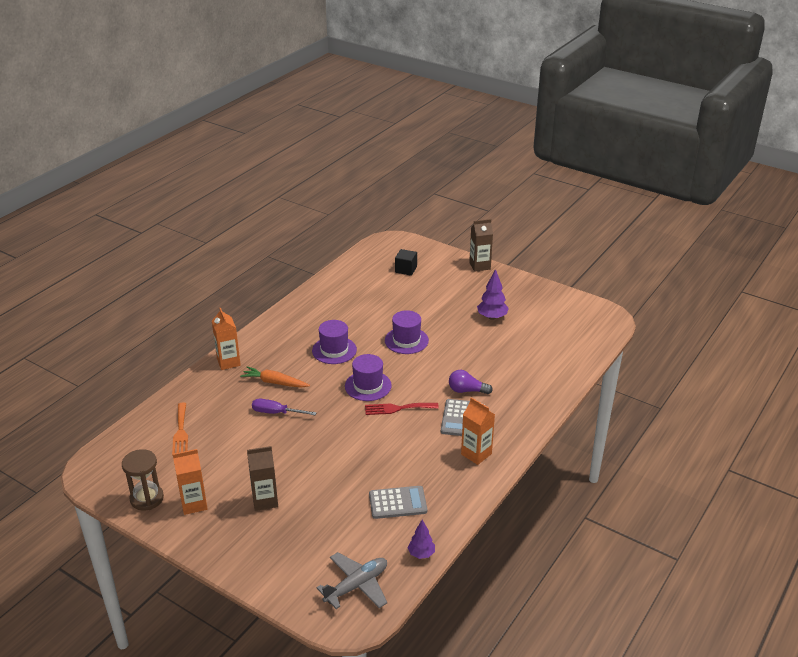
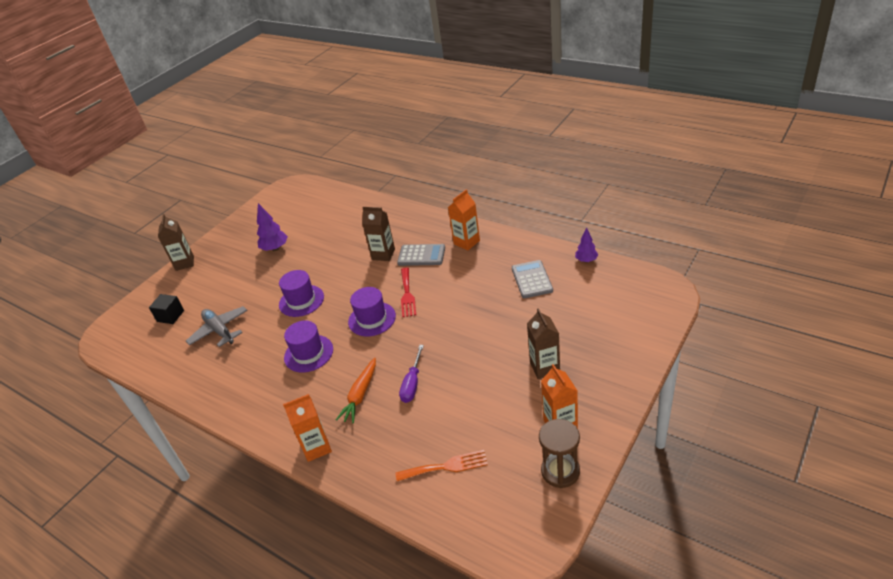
camera: 85 degrees left, 5 degrees up
(356, 586) = (631, 291): grey plane -> grey plane (220, 331)
(467, 390) = (383, 254): purple light bulb -> brown carton

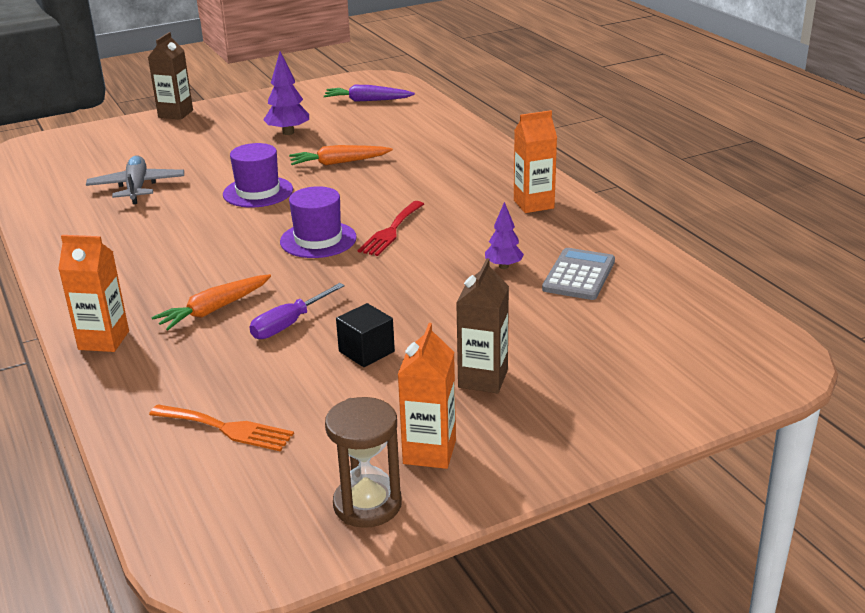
camera: 25 degrees right, 10 degrees down
(170, 316) = (104, 156): black cube -> black cube (366, 351)
(301, 204) = (367, 100): none -> purple carrot
(308, 353) = (205, 245): purple hat -> none
(329, 258) = (339, 163): none -> orange carrot
(383, 254) = (409, 180): brown carton -> none
(421, 255) = (456, 198): grey calculator -> none
(586, 260) = (687, 282): purple tree -> purple tree (503, 266)

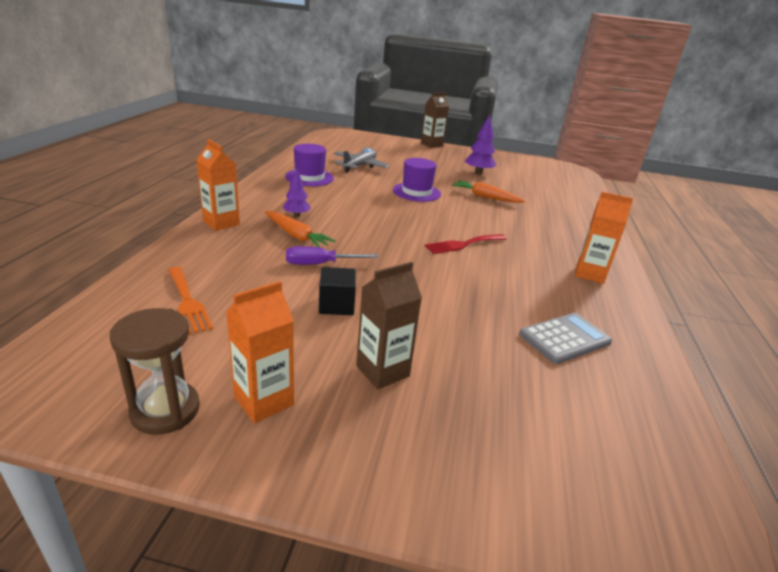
camera: 35 degrees right, 0 degrees up
(214, 310) = (296, 236): orange carrot -> orange carrot turned 135 degrees counterclockwise
(318, 240) = (411, 229): purple hat -> purple hat (309, 177)
(367, 100) = (549, 175): purple carrot -> none
(503, 266) = (511, 302): purple tree -> purple tree (296, 215)

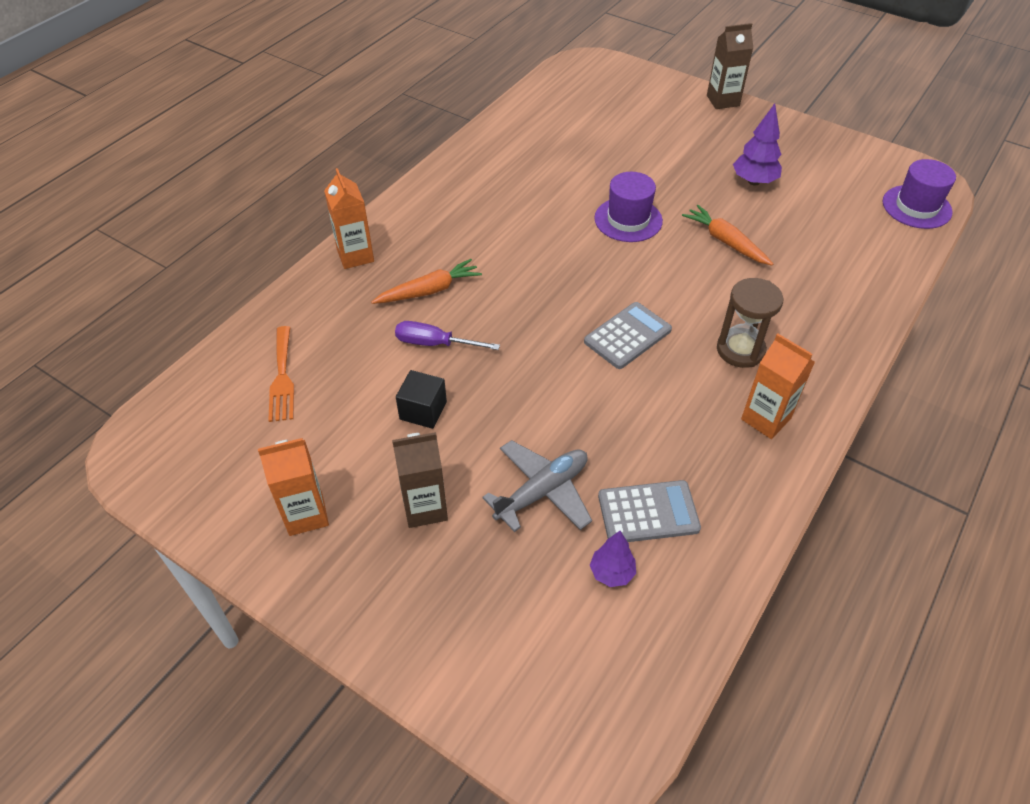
camera: 25 degrees right, 20 degrees up
(165, 410) = (227, 504): brown hourglass -> brown hourglass (740, 350)
(296, 215) = (445, 252): purple tree -> purple tree (612, 573)
(296, 236) = (429, 290): orange carrot -> orange carrot turned 90 degrees counterclockwise
(309, 177) = (496, 173): purple hat -> purple hat (916, 207)
(359, 166) = (578, 151): grey plane -> grey plane (542, 492)
(463, 244) = (627, 336): red fork -> grey calculator

